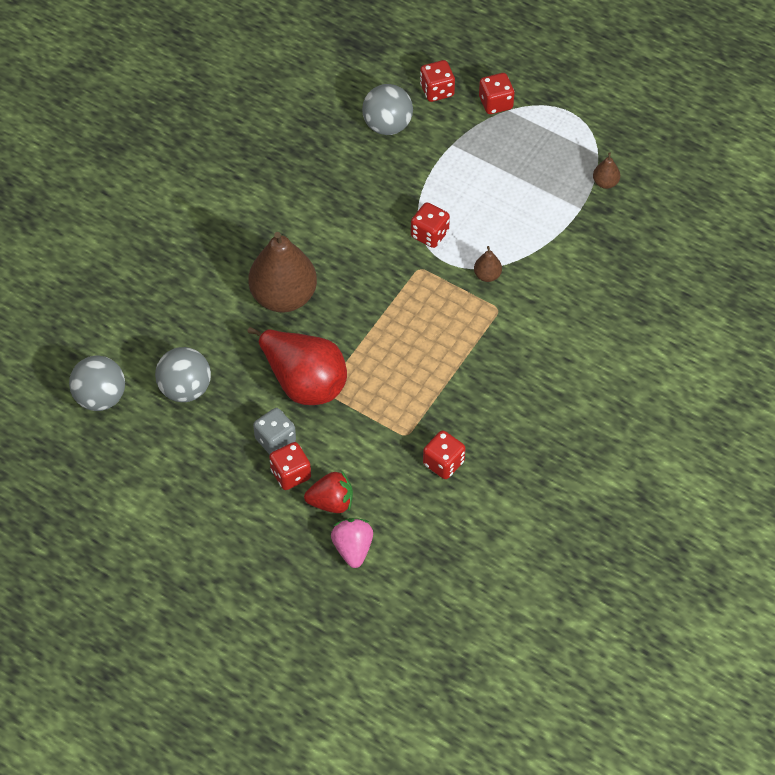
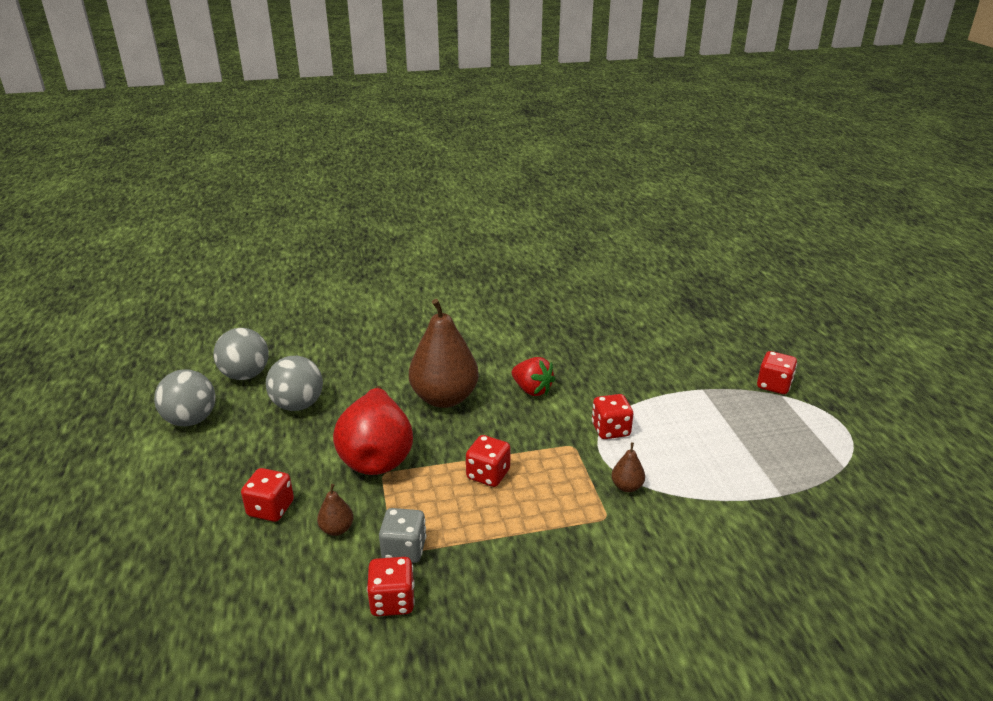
camera: 45 degrees right, 25 degrees down
(275, 440) = (298, 478): grey dice -> grey dice (404, 550)
(331, 502) = (264, 554): red strawberry -> red strawberry (532, 390)
(352, 549) = (219, 605): pink strawberry -> none
(387, 125) = (661, 353): grey ball -> grey ball (191, 420)
(437, 90) = (728, 354): red dice -> red dice (488, 474)
(605, 183) = (830, 491): brown pear -> brown pear (337, 529)

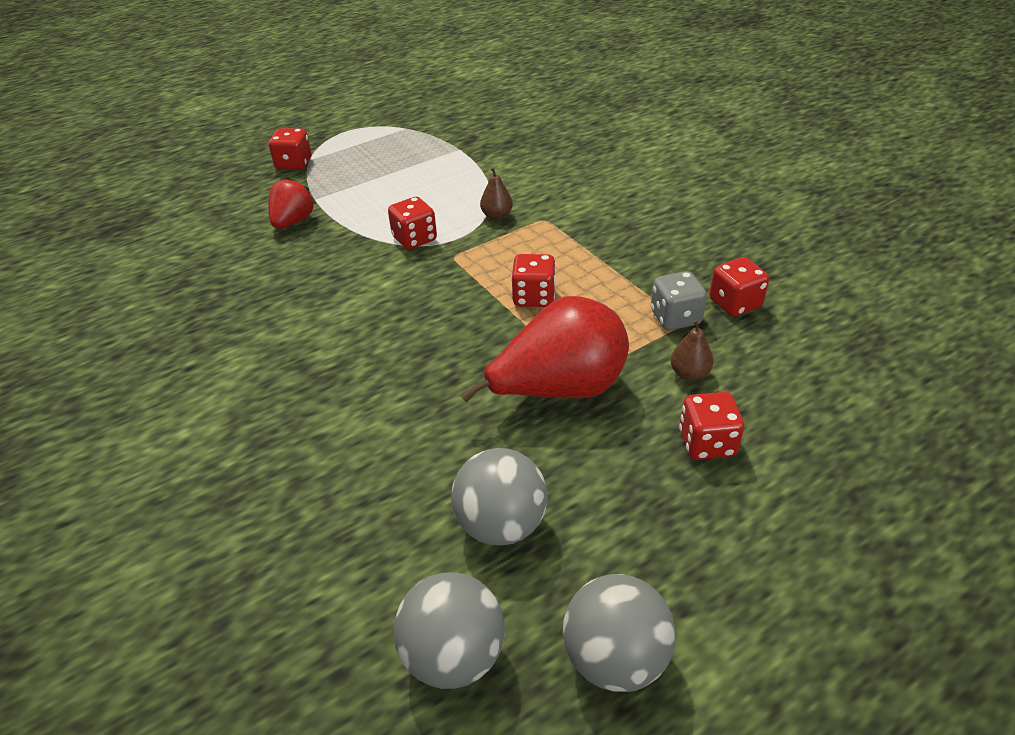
camera: 110 degrees left, 10 degrees up
(444, 398) = (411, 373): brown pear -> none
(532, 390) = (362, 306): red strawberry -> red strawberry (293, 221)

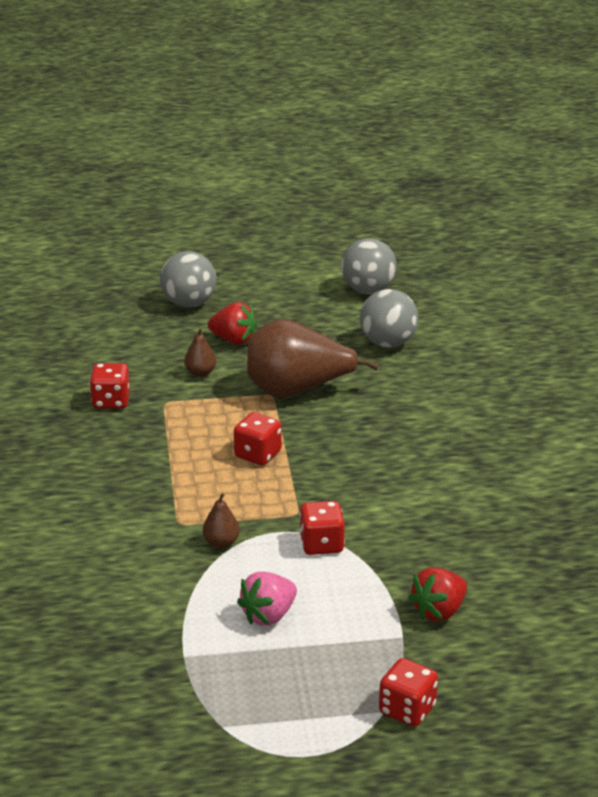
camera: 155 degrees left, 10 degrees down
(421, 183) = (268, 615): none -> pink strawberry
(453, 655) = (444, 310): grey ball -> grey ball (189, 303)
(559, 390) = (297, 390): red pear -> brown pear
(675, 317) = (166, 406): grey dice -> none
(707, 443) = (234, 340): red dice -> red strawberry

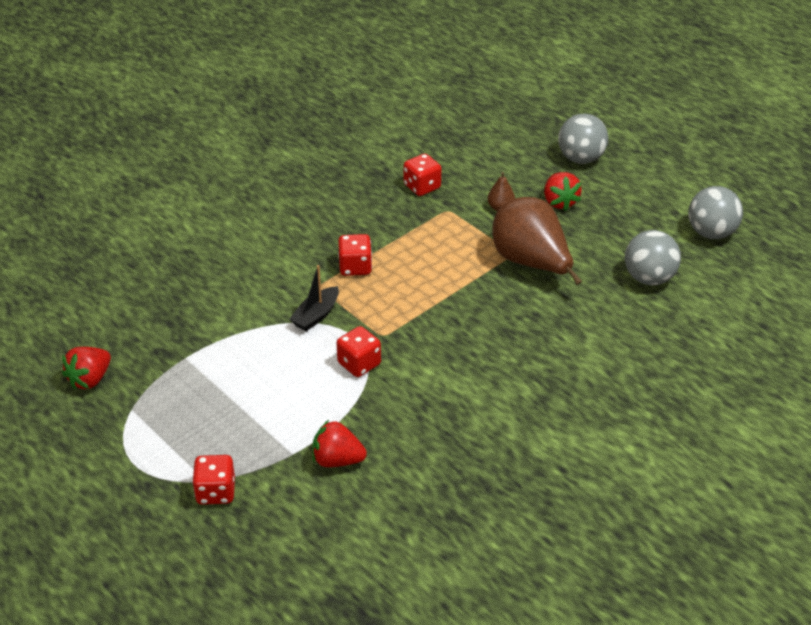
camera: 55 degrees right, 10 degrees up
(139, 742) = (90, 379): none -> red strawberry
(221, 542) = (316, 315): brown pear -> black boat
(258, 454) = (432, 283): red dice -> red dice (355, 267)
(268, 615) = (258, 376): pink strawberry -> none

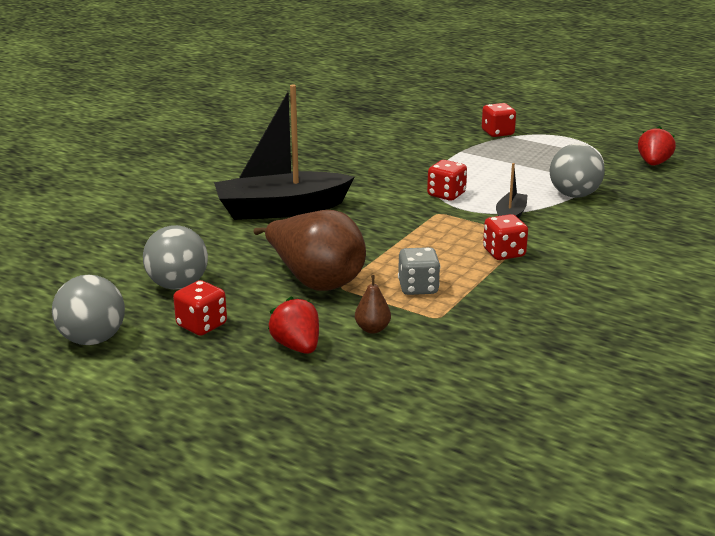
camera: 165 degrees right, 15 degrees down
(337, 460) = (425, 152): red strawberry -> none
(422, 187) = (486, 338): red dice -> red dice (202, 325)
(449, 241) = (418, 288): none -> grey dice
(543, 371) = (281, 209): none -> black boat
(580, 158) = (278, 410): grey ball -> grey ball (574, 195)

